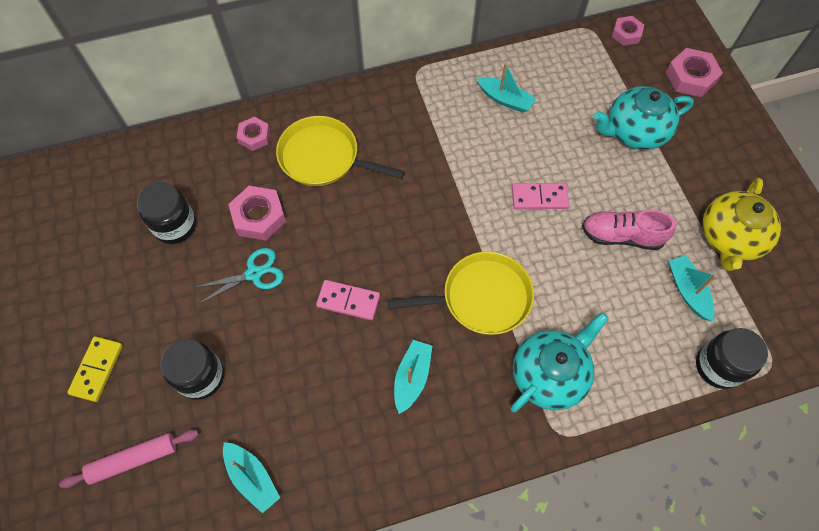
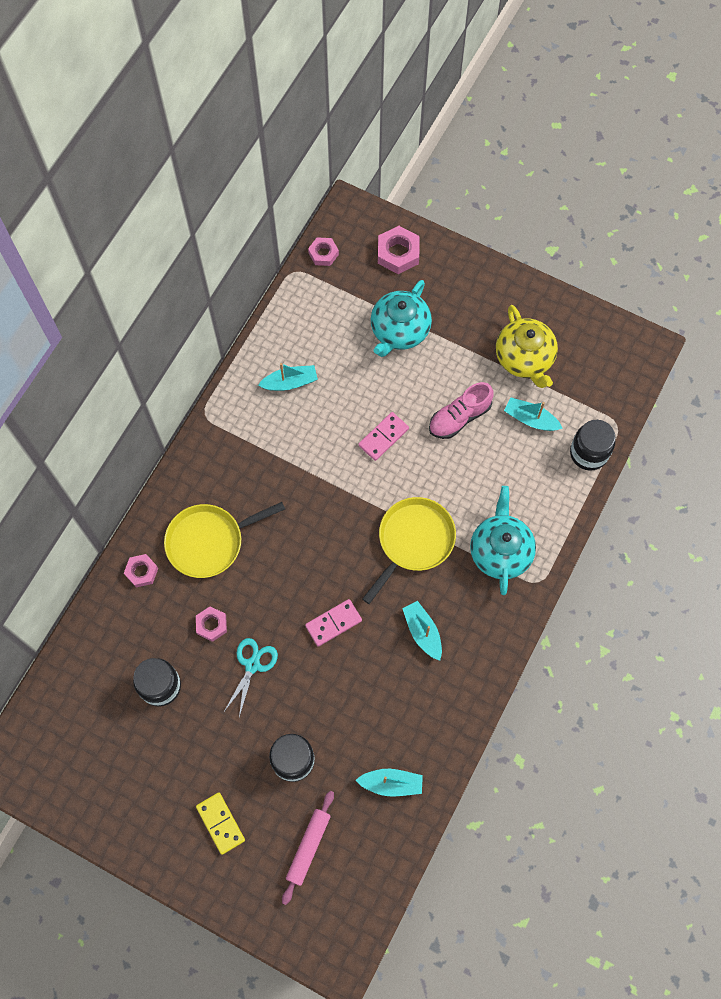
camera: 45 degrees left, 5 degrees up
(259, 217) = (211, 625): pink nut -> pink nut, size x0.64

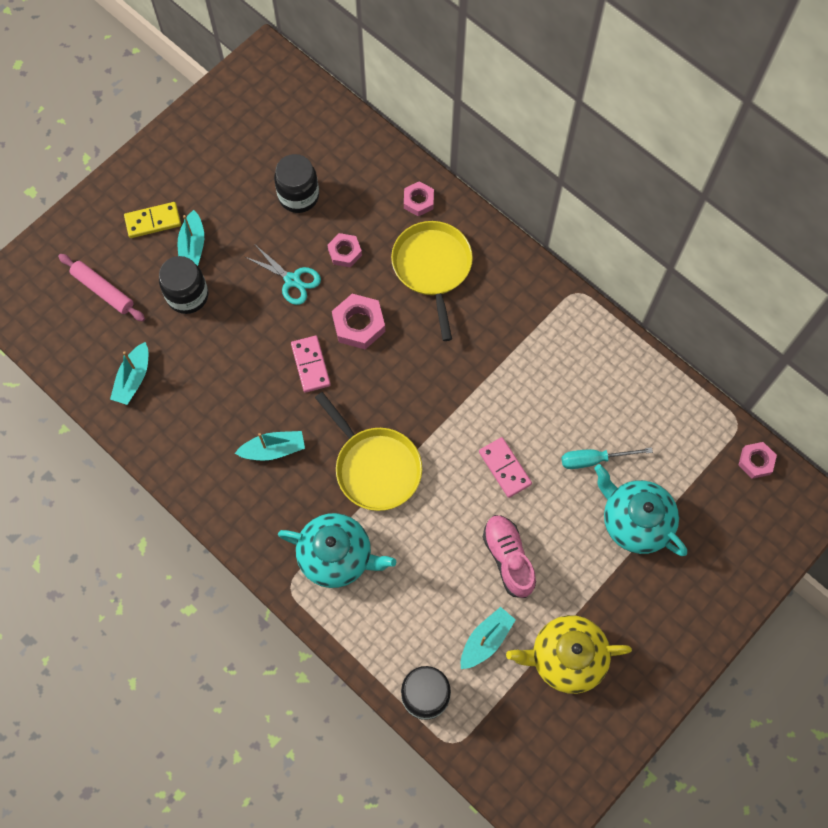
camera: 105 degrees right, 0 degrees up
(290, 382) = (595, 386): turquoise boat -> turquoise boat (193, 247)
(356, 370) = (594, 459): none -> turquoise screwdriver
(398, 253) = (741, 548): pink nut -> pink nut (359, 324)

